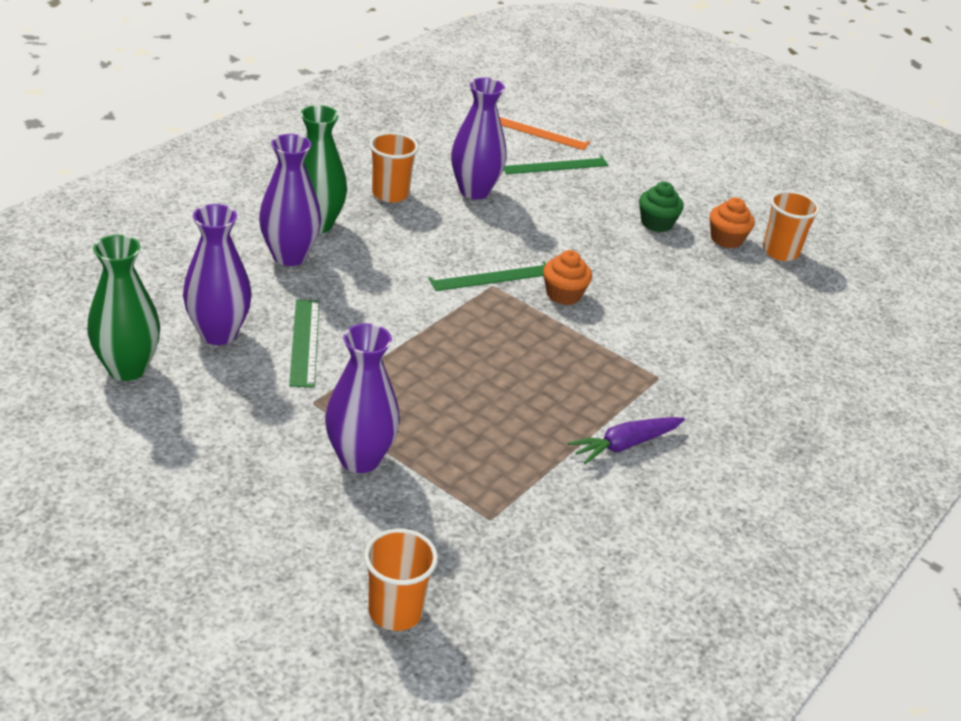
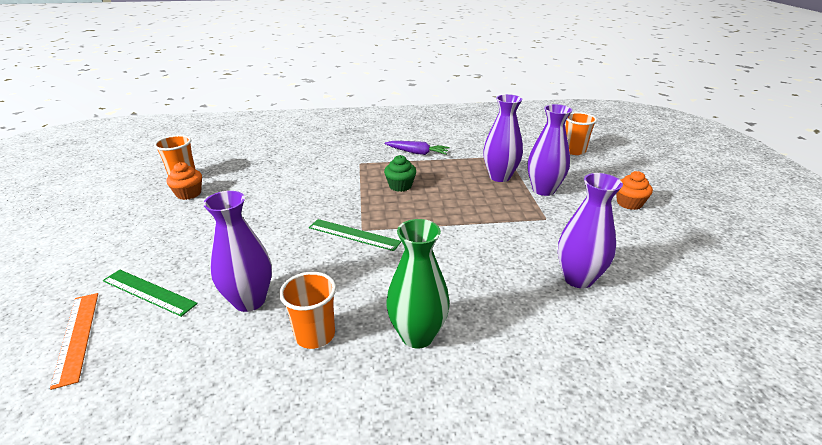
camera: 130 degrees left, 5 degrees down
(127, 368) = (659, 283): green vase -> none
(289, 256) = (472, 315): purple vase -> purple vase (500, 177)
(305, 342) = (521, 248): green ruler -> none
(563, 294) = (333, 208): orange cupcake -> orange cupcake (629, 203)
(656, 223) = (198, 218): green cupcake -> green cupcake (400, 186)

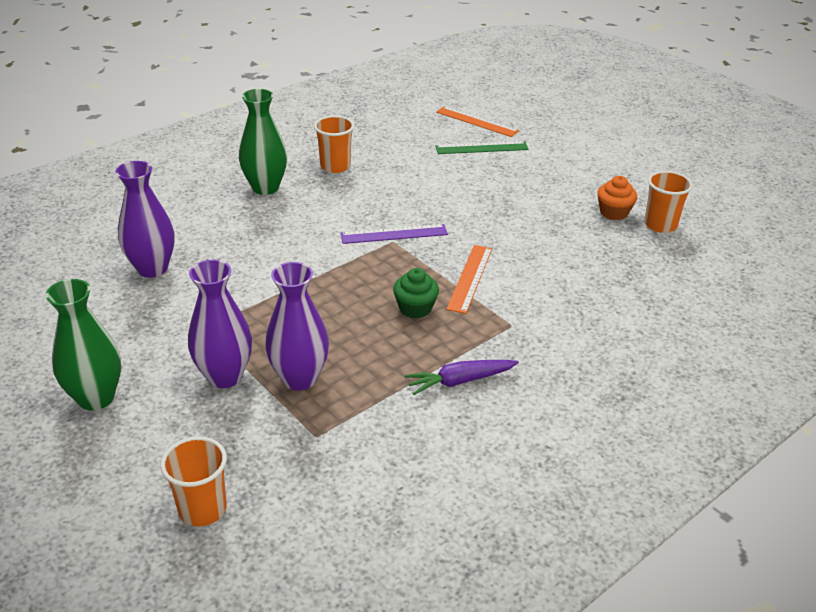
camera: 145 degrees right, 5 degrees up
(249, 301) = (406, 166): purple vase -> none
(346, 189) = (470, 278): none -> orange ruler
(354, 235) = (394, 234): green ruler -> purple ruler
(629, 203) = (96, 398): orange cupcake -> green vase

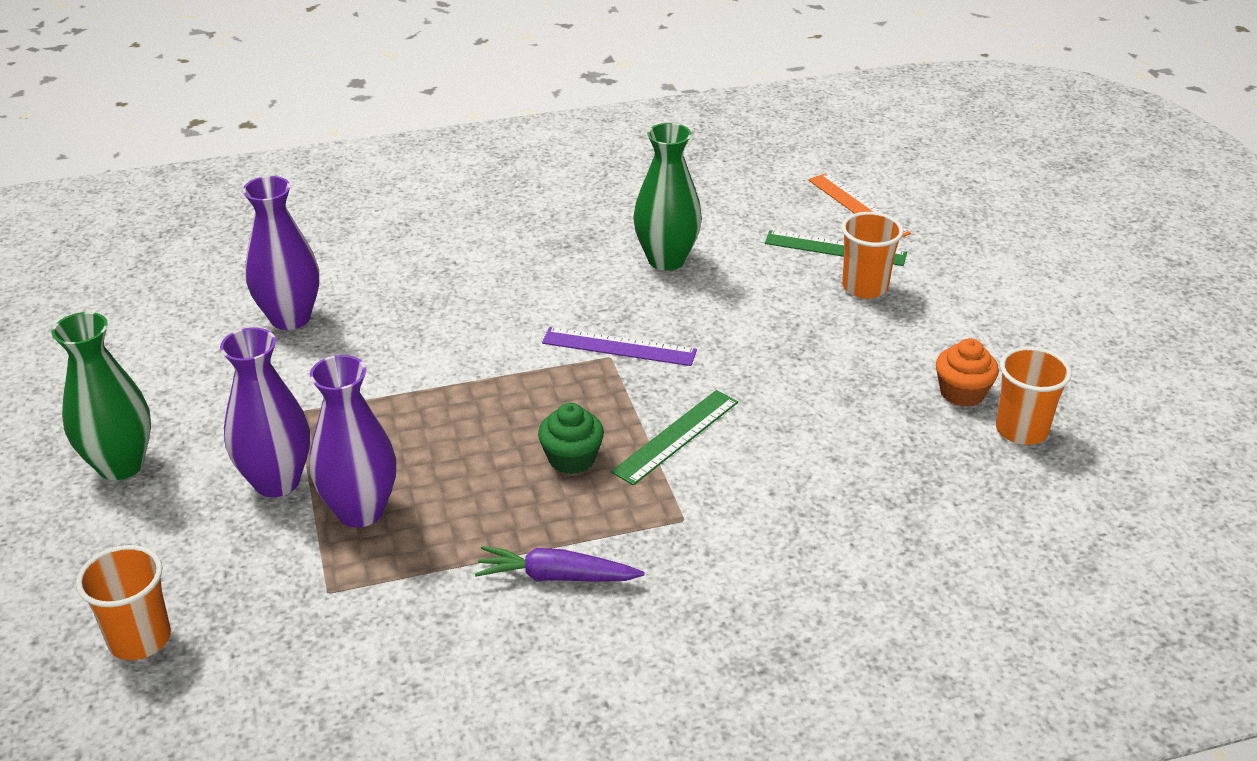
camera: 25 degrees right, 0 degrees up
(265, 188) = (499, 241): green vase -> green vase (666, 260)
(335, 166) = (610, 231): orange cup -> orange cup (865, 287)
(470, 278) = (676, 436): orange ruler -> green ruler

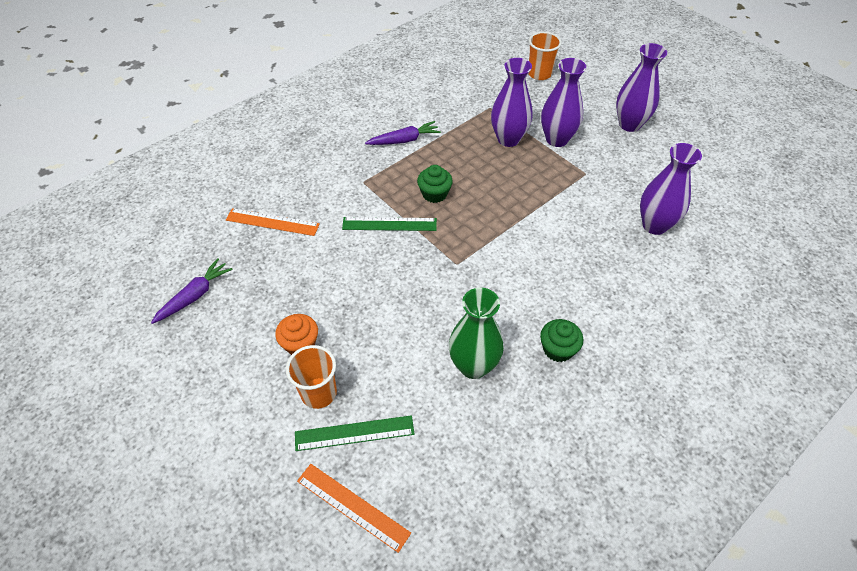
camera: 155 degrees right, 15 degrees up
(120, 465) = (629, 124): green vase -> purple vase
(556, 246) = (558, 349): none -> green cupcake
(619, 347) = (456, 273): purple ruler -> none
(676, 436) = (389, 224): green ruler -> green ruler turned 75 degrees clockwise
(875, 500) = (272, 222): none -> orange ruler
(962, 393) = (234, 313): orange cupcake -> orange cupcake (300, 344)
(1021, 430) = (195, 296): orange cup -> purple carrot

